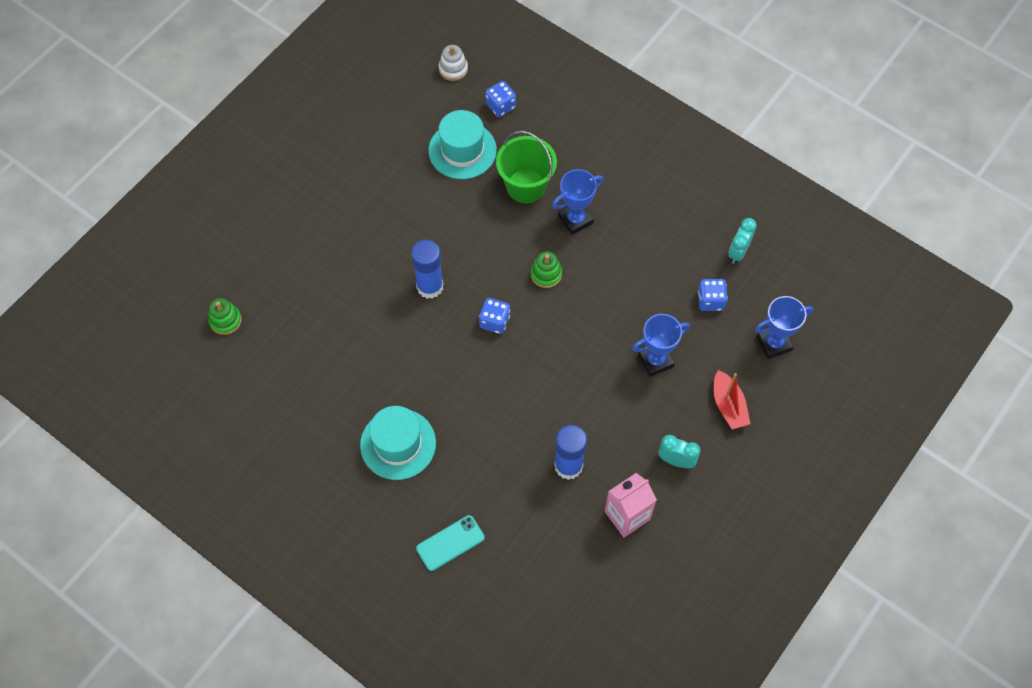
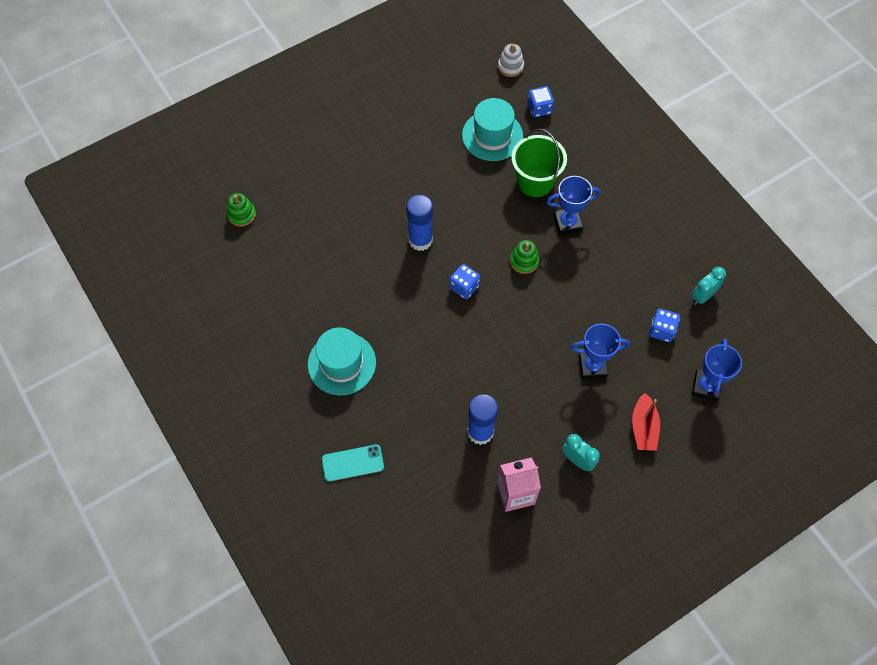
camera: 20 degrees right, 0 degrees up
(774, 343) = (706, 386): blue trophy -> blue trophy turned 75 degrees counterclockwise

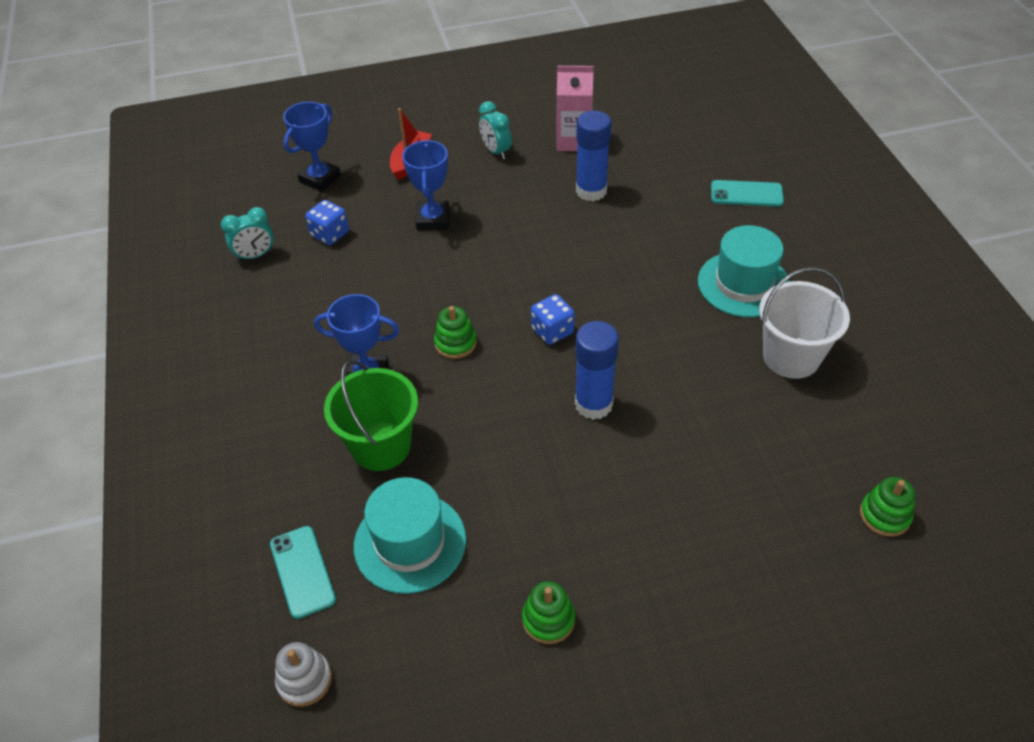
camera: 160 degrees left, 15 degrees down
(302, 308) = (791, 357): none -> white bucket
(407, 119) = (548, 619): none -> green stacking toy
(539, 108) = (302, 571): blue dice -> turquoise phone
(592, 366) = (433, 219): blue trophy -> blue trophy turned 75 degrees clockwise

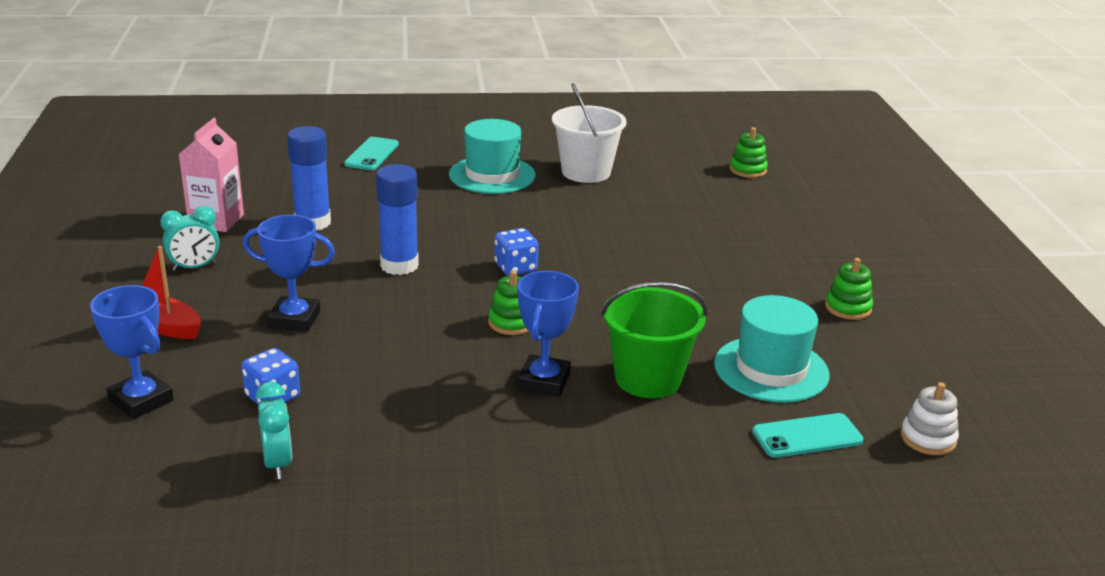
camera: 85 degrees left, 20 degrees down
(593, 404) = (617, 260): blue glue stick -> blue glue stick (399, 265)

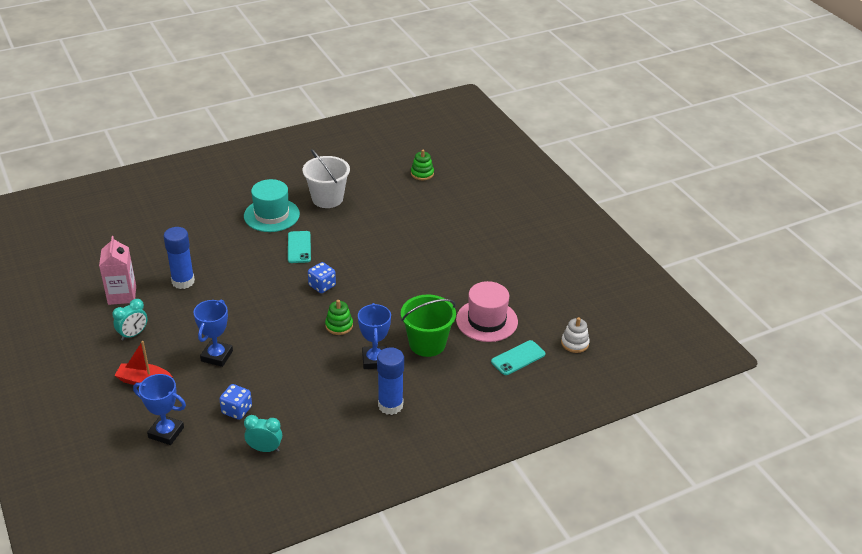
camera: 20 degrees left, 10 degrees up
(278, 463) = (265, 449): turquoise clock -> turquoise clock turned 45 degrees counterclockwise
(294, 319) = (217, 356): blue trophy -> blue trophy turned 60 degrees counterclockwise
(371, 154) = (186, 215): turquoise phone -> turquoise phone (299, 247)
(399, 265) = (254, 301): blue glue stick -> blue glue stick (390, 405)
(771, 369) = (486, 320): turquoise hat -> pink hat
(848, 308) = (512, 268): green stacking toy -> none

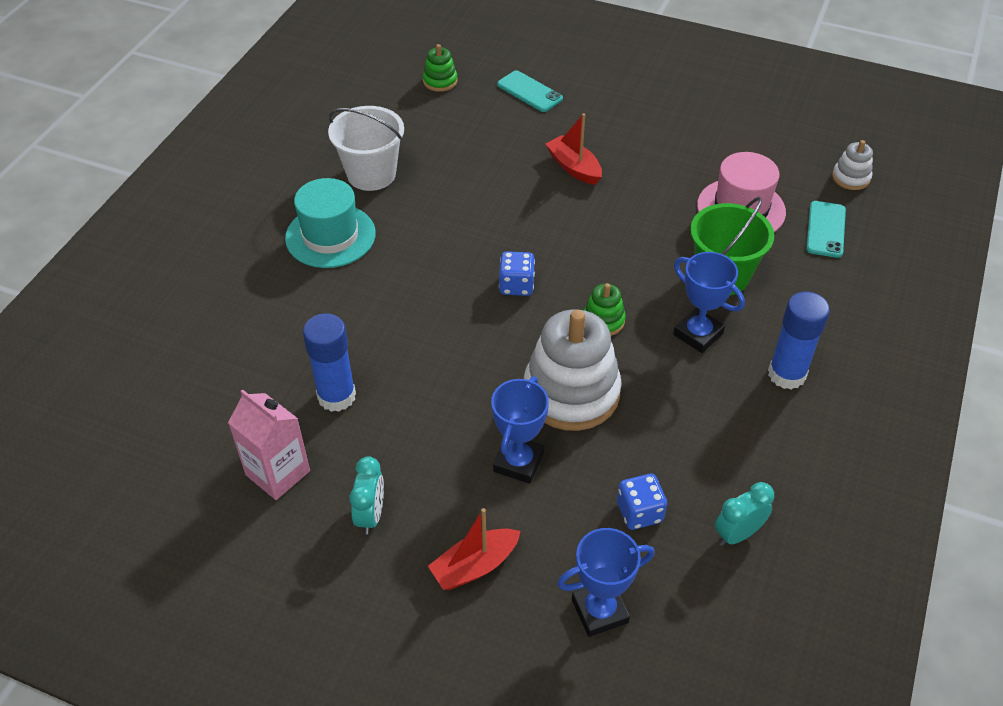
camera: 40 degrees left, 10 degrees up
(217, 356) = (518, 462): blue trophy -> blue trophy turned 45 degrees clockwise
(279, 345) = (571, 392): none -> white stacking toy
(299, 247) = (422, 255): turquoise phone -> turquoise phone (529, 92)
(429, 251) = (574, 167): none -> red boat

